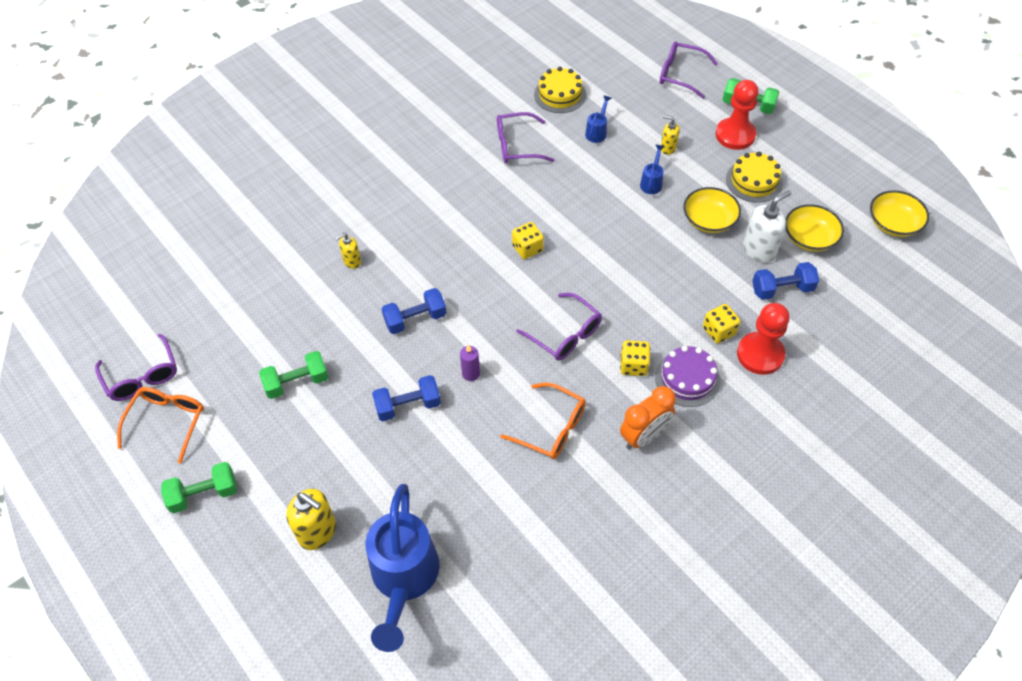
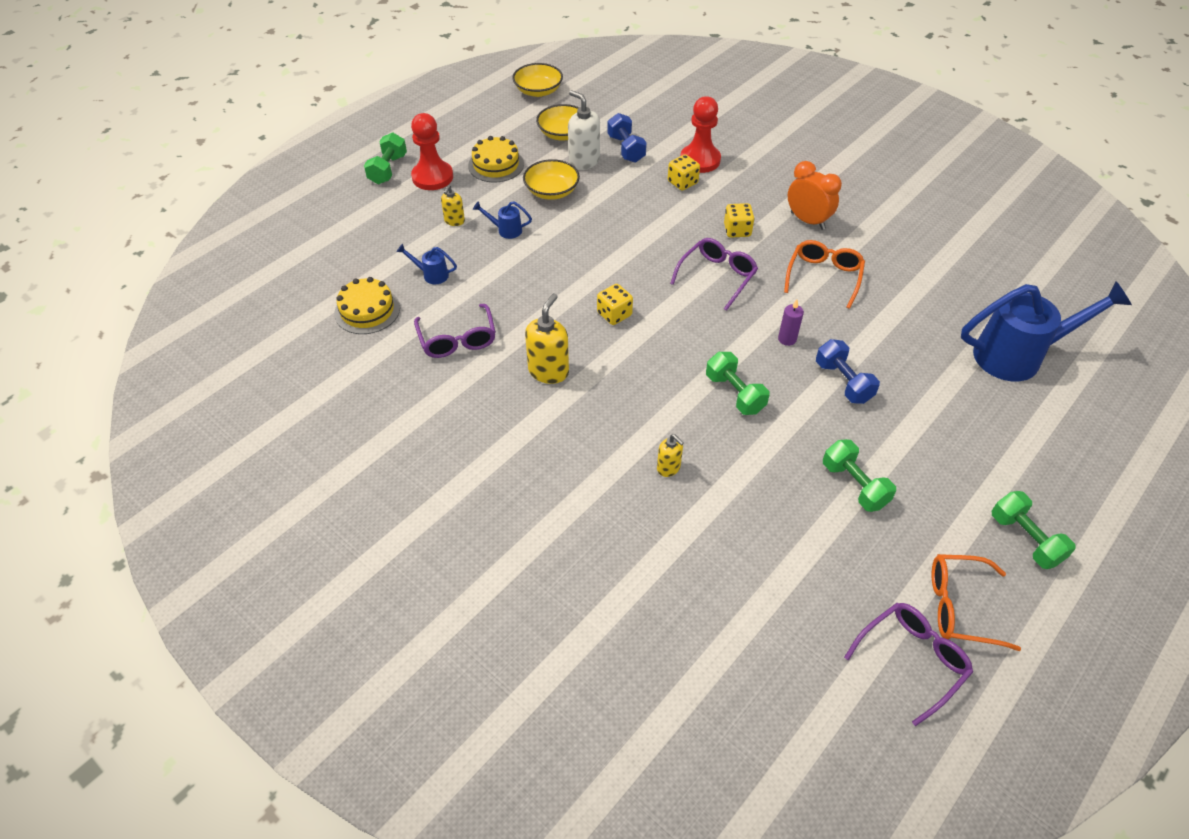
camera: 100 degrees left, 5 degrees down
(318, 532) = (1010, 428): yellow soap dispenser -> yellow soap dispenser (548, 371)
(415, 319) = (735, 393): blue dumbbell -> green dumbbell
(680, 74) = (337, 217): purple glasses -> none
(687, 378) = (739, 199): purple cake -> none

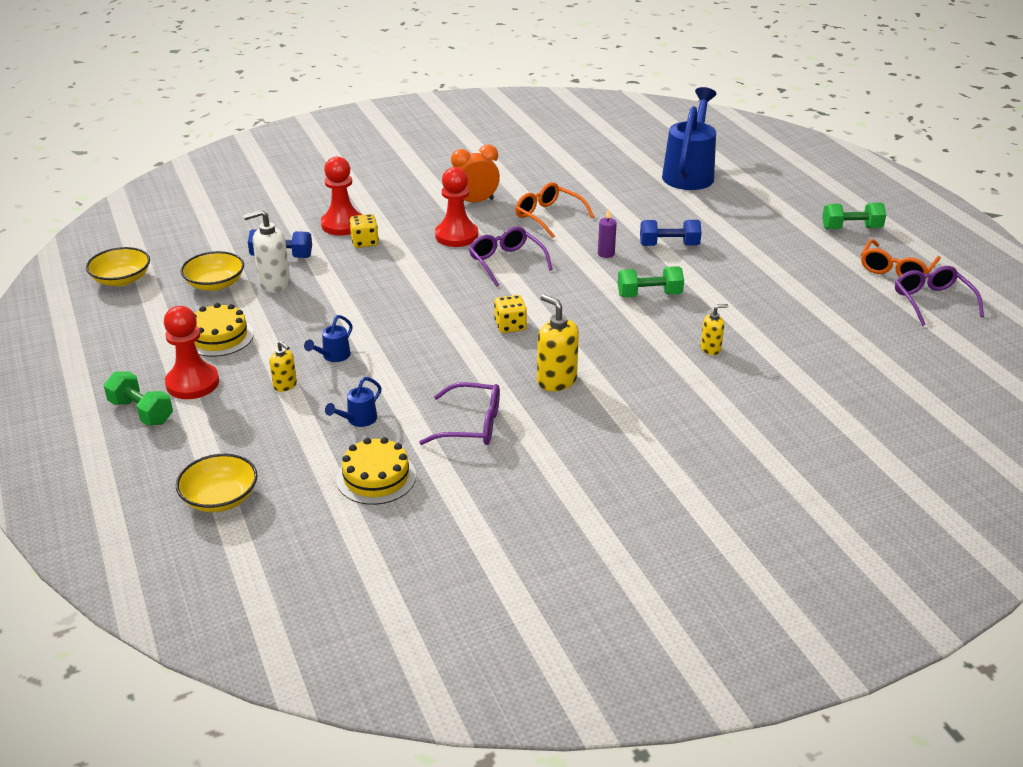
camera: 65 degrees left, 15 degrees down
(551, 191) = (300, 314): yellow bowl -> yellow bowl (220, 498)
(737, 230) = (456, 236): yellow dice -> red pawn
(854, 485) = (773, 274): green dumbbell -> none

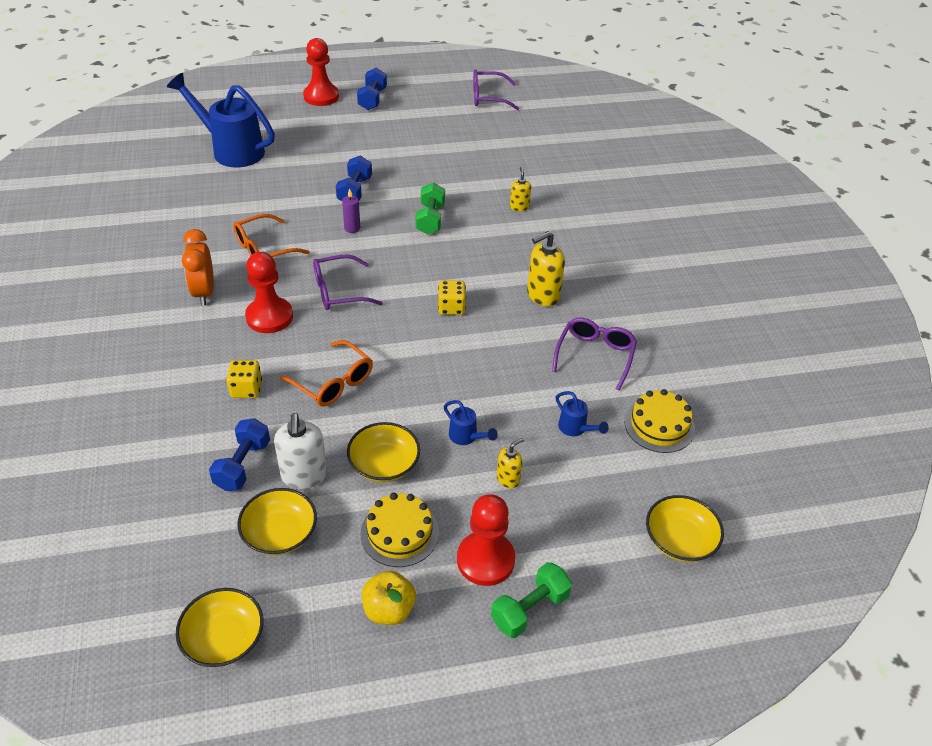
camera: 80 degrees left, 10 degrees up
(143, 343) = (389, 610): none -> yellow apple
(293, 318) = (384, 464): none -> yellow bowl
(342, 225) = (195, 404): red pawn -> red pawn (321, 96)
(851, 228) = (372, 99): green dumbbell -> blue dumbbell
(896, 270) = (441, 98): orange glasses -> orange glasses (333, 382)

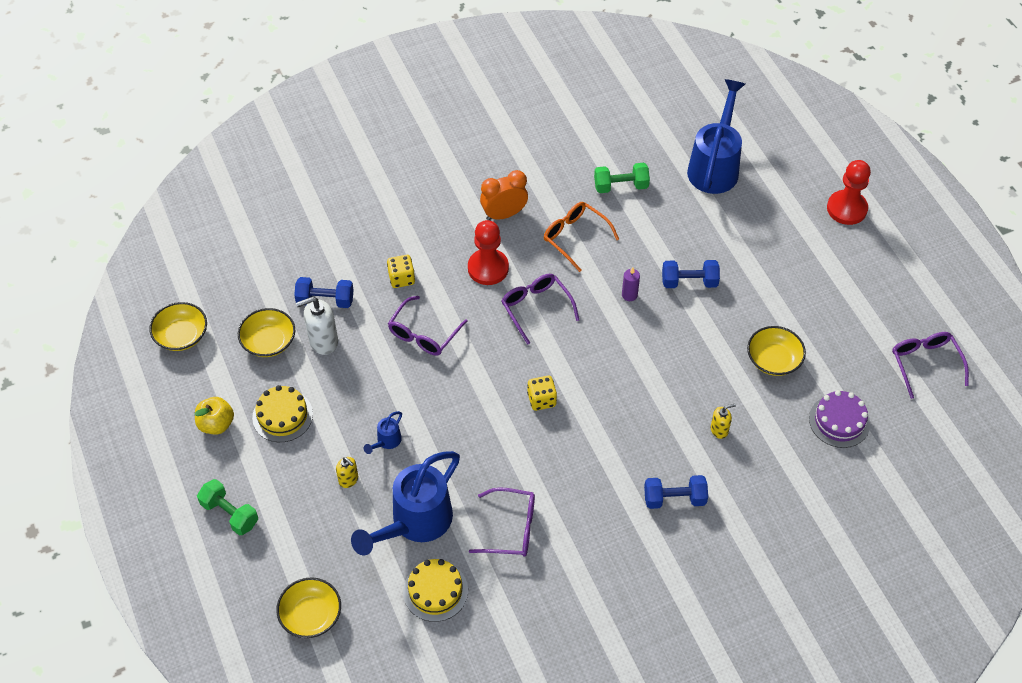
camera: 80 degrees right, 10 degrees up
(333, 382) = (423, 334): orange glasses -> purple glasses
(372, 99) = (864, 255): blue dumbbell -> blue dumbbell (674, 499)
(384, 464) = (345, 390): yellow bowl -> yellow bowl (773, 359)
(430, 219) = (668, 355): green dumbbell -> green dumbbell (621, 186)
(485, 560) = (268, 477): red pawn -> none
(528, 146) = (839, 421): none -> purple cake
(542, 295) = (583, 472): yellow soap dispenser -> none
(575, 428) = (415, 523): blue watering can -> blue watering can, size x2.40

